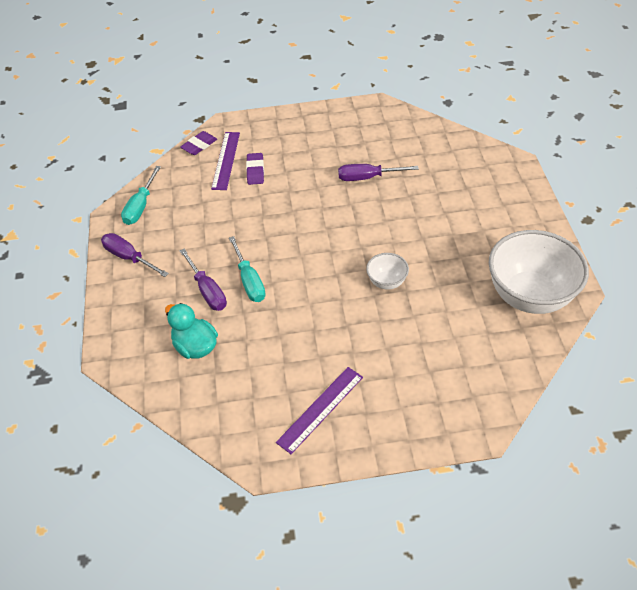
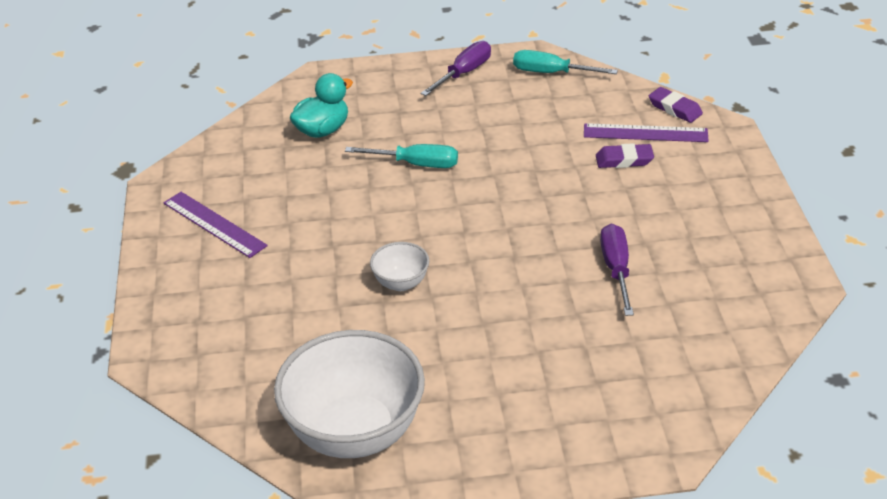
camera: 90 degrees right, 10 degrees down
(207, 291) = (404, 133): purple screwdriver -> none
(249, 281) = (416, 164): turquoise screwdriver -> turquoise screwdriver turned 150 degrees counterclockwise

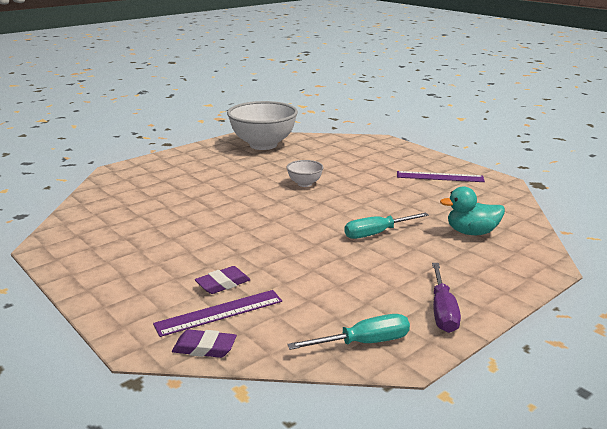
camera: 145 degrees right, 15 degrees down
(322, 130) = (471, 232): turquoise duck -> turquoise duck turned 75 degrees clockwise
(616, 269) = (182, 220): purple screwdriver -> none

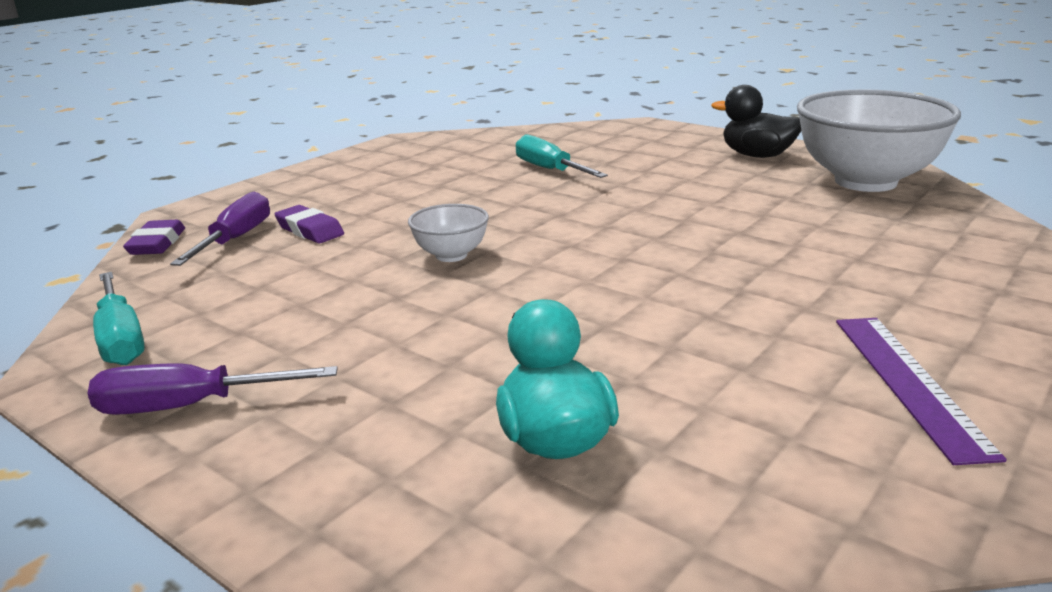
camera: 80 degrees right, 0 degrees up
(206, 155) = (757, 156): none -> black duck
(219, 312) = (236, 239): purple ruler -> purple screwdriver
(304, 184) = (701, 236): white bowl -> white bowl (451, 255)
(376, 233) = (504, 321): turquoise screwdriver -> turquoise screwdriver (549, 170)

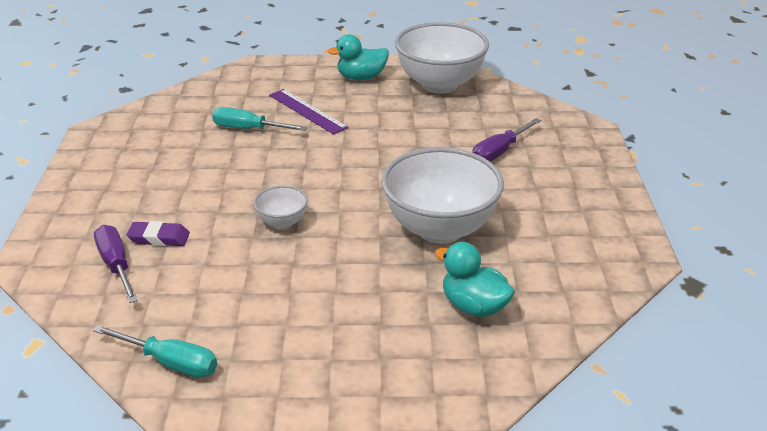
camera: 40 degrees left, 10 degrees up
(157, 244) = (61, 292): purple eraser -> none
(189, 406) = (284, 376): purple screwdriver -> purple screwdriver (499, 152)
(643, 326) = (440, 229): none -> white bowl
(757, 156) = (361, 77): black duck -> turquoise duck
(909, 382) = (571, 214): purple ruler -> purple ruler (307, 111)

